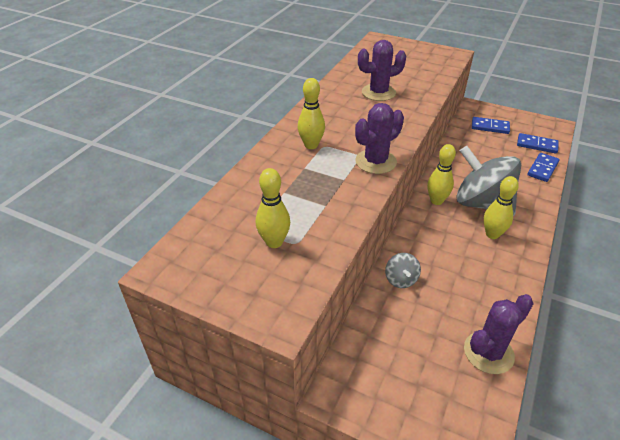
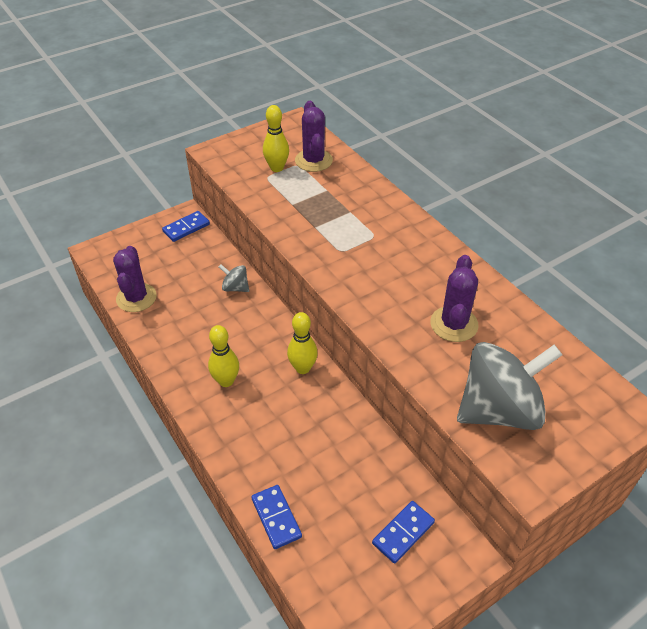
camera: 120 degrees right, 5 degrees up
(311, 145) = (381, 228): yellow bowling pin -> none
(375, 162) = (323, 257): purple cactus -> purple cactus (313, 160)
(481, 203) = (270, 404): grey spinning top -> grey spinning top (499, 410)
(537, 145) = (325, 559): blue domino -> blue domino (186, 228)

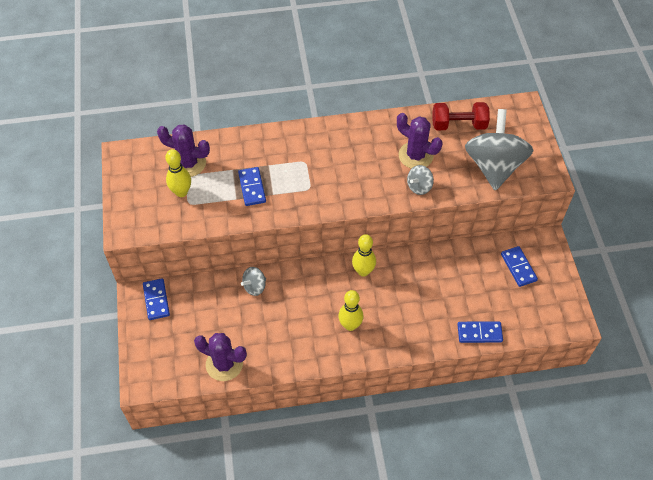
camera: 65 degrees left, 10 degrees up
(313, 210) = (252, 187): none -> blue domino
(409, 342) = (419, 187): none -> grey spinning top
(536, 351) = (458, 125): none -> red dumbbell

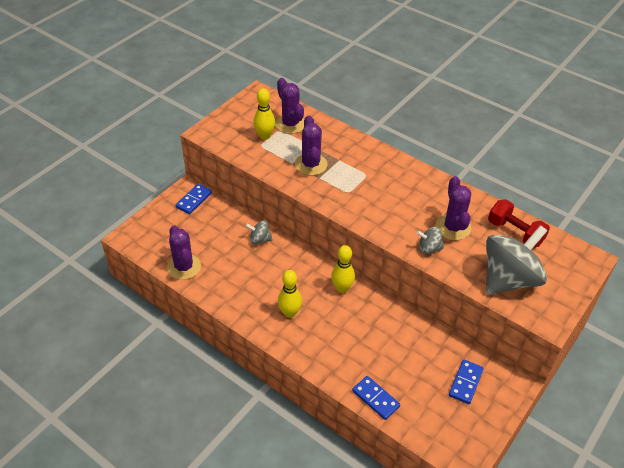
camera: 45 degrees right, 10 degrees down
(252, 187) = (311, 164): blue domino -> purple cactus

